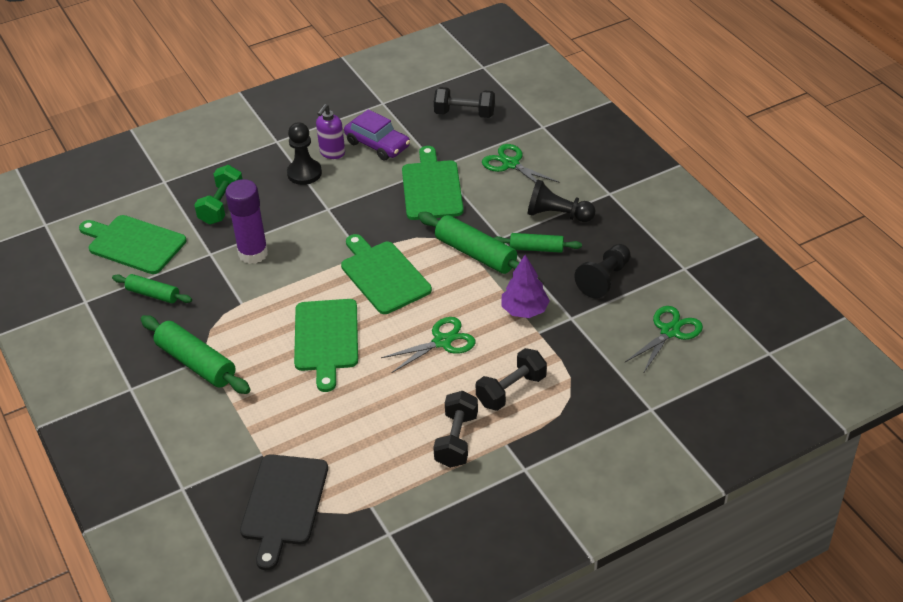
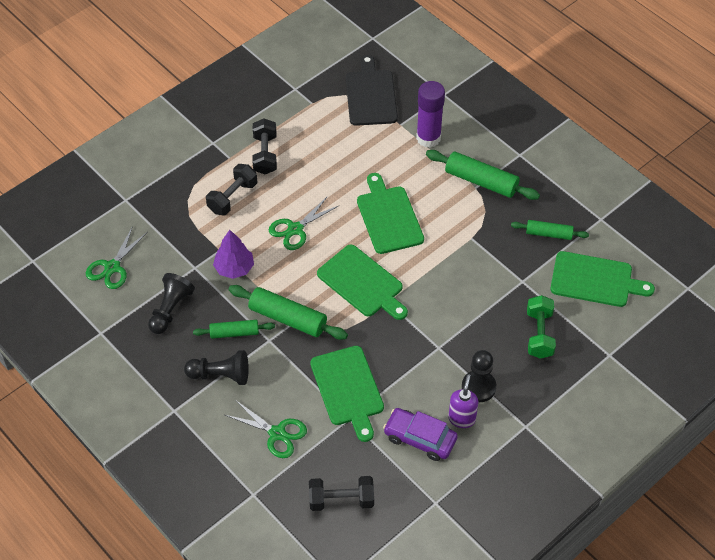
camera: 165 degrees right, 10 degrees up
(253, 253) = (484, 287): purple glue stick -> purple glue stick (428, 138)

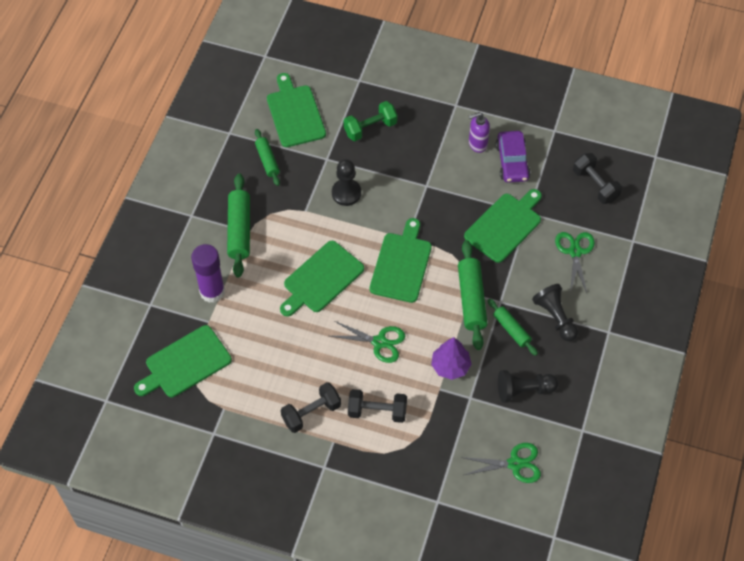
camera: 120 degrees left, 5 degrees up
(371, 95) = (185, 363): black cutting board -> green cutting board
(478, 387) = (443, 145): black pawn -> black pawn (346, 193)

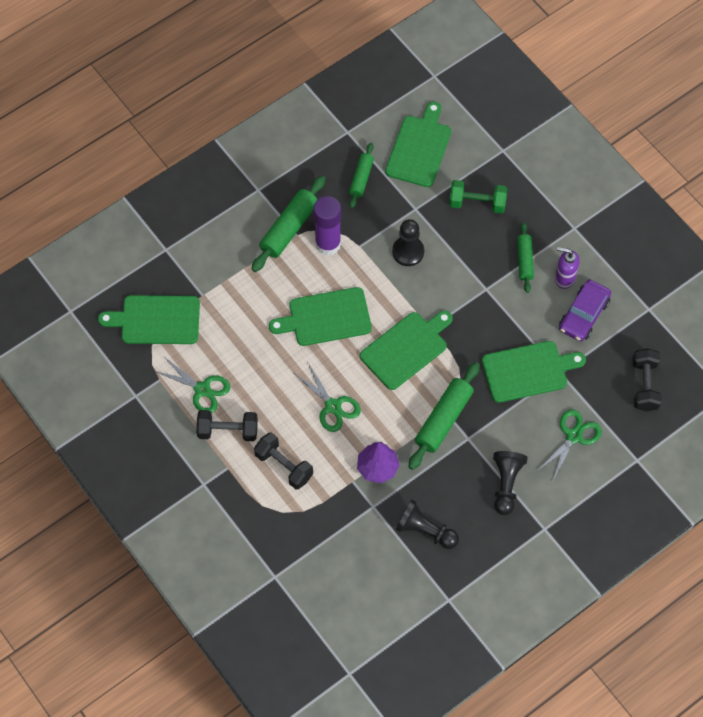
camera: 35 degrees right, 5 degrees up
(212, 291) = (225, 270): purple glue stick -> purple glue stick (328, 244)
(511, 330) = (457, 470): green rolling pin -> green rolling pin (524, 260)
(515, 464) = (365, 589): green scissors -> green scissors (202, 389)

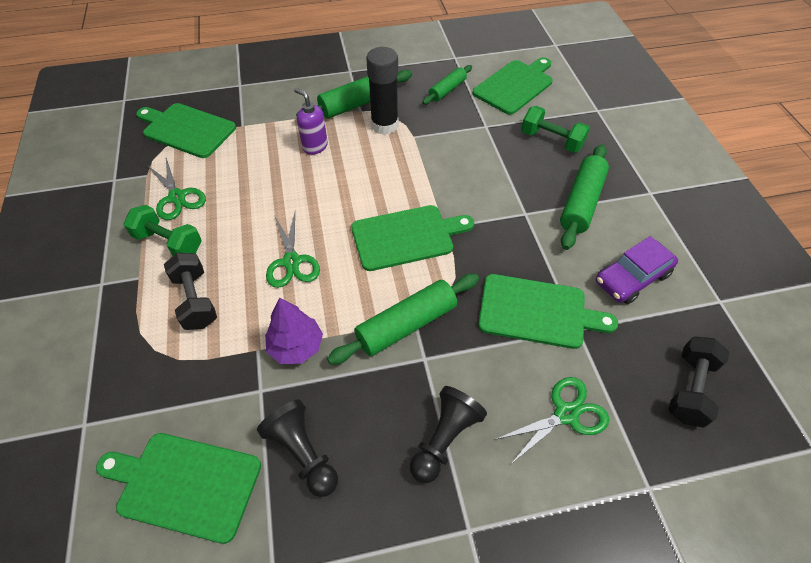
camera: 25 degrees right, 10 degrees down
(228, 431) = (169, 243): black dumbbell -> green dumbbell
(326, 317) = (341, 181): green cutting board -> green cutting board (184, 484)
(328, 244) = (384, 125): purple glue stick -> black glue stick
(408, 252) = (459, 156): black pawn -> none
(524, 260) = (581, 203): green rolling pin -> green rolling pin, size x1.62
(564, 278) = (621, 234): purple soap dispenser -> purple soap dispenser (315, 147)

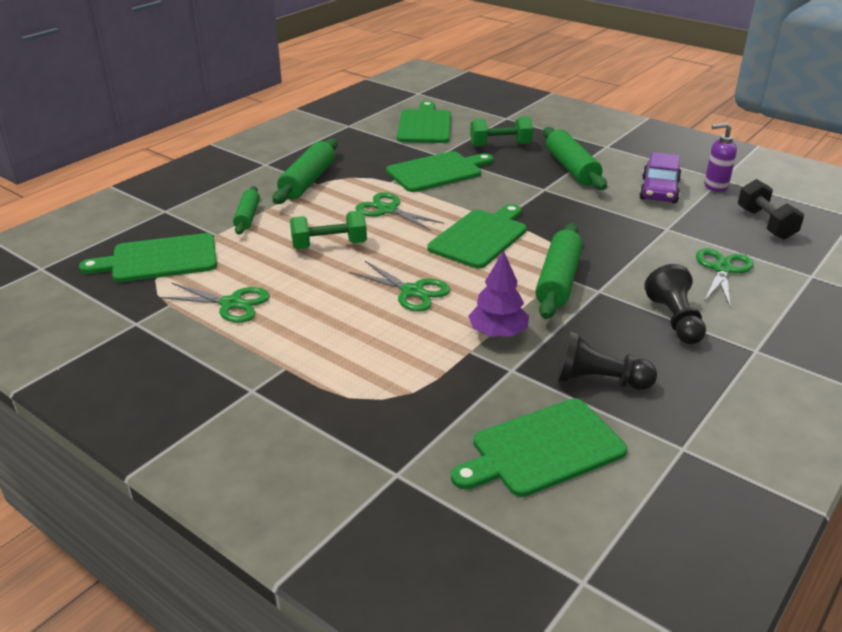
camera: 40 degrees left, 20 degrees down
(169, 243) = (276, 334): green dumbbell -> green dumbbell (329, 245)
(196, 300) = (367, 353): black dumbbell -> none
(315, 147) = (314, 220): purple soap dispenser -> purple soap dispenser (715, 186)
(375, 166) = (388, 210): none -> green scissors
(384, 125) = (355, 184): black glue stick -> none
(447, 90) = (374, 146): green rolling pin -> green rolling pin (247, 217)
(537, 312) = (631, 232): green cutting board -> green cutting board (437, 171)

